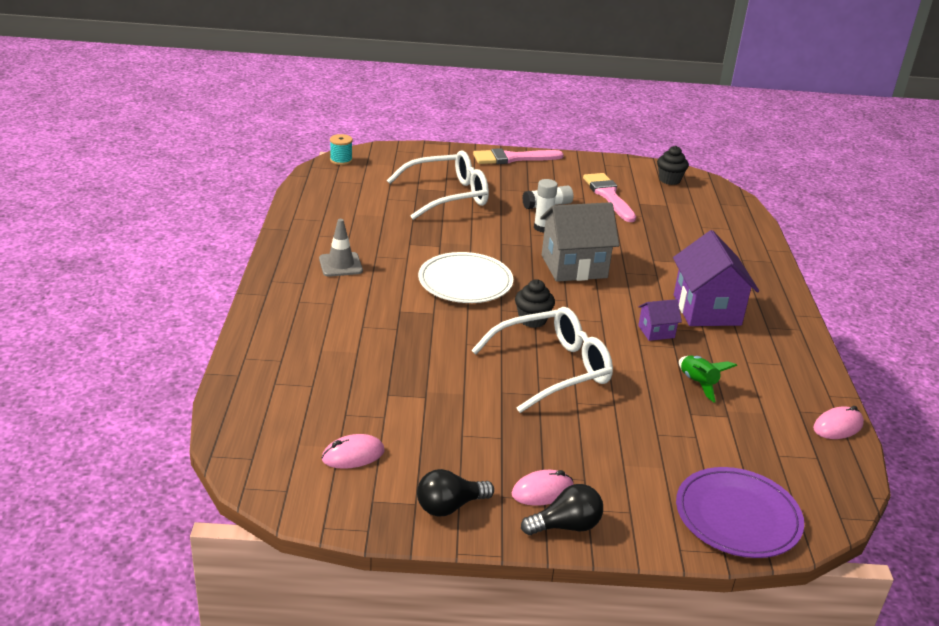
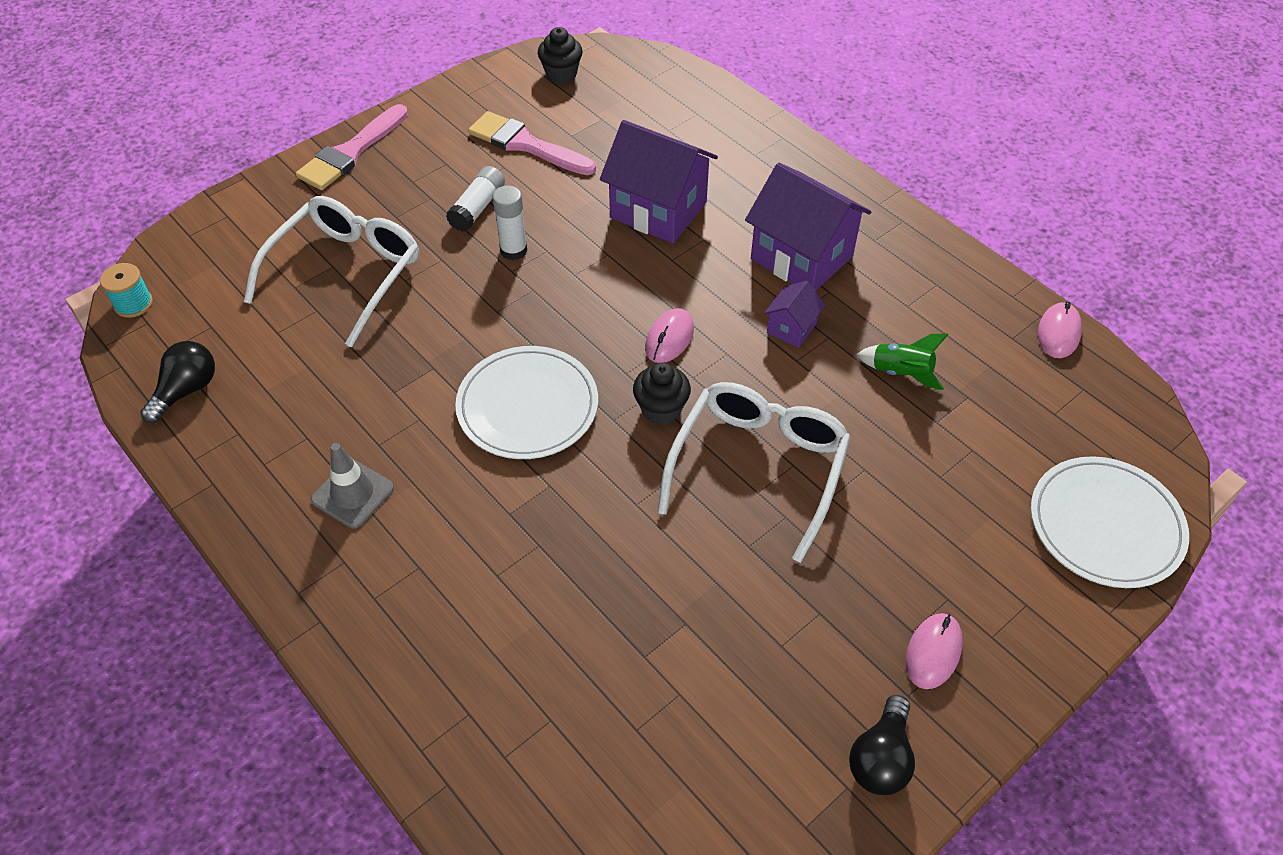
camera: 40 degrees left, 20 degrees up
(353, 455) = (714, 782): pink mouse -> pink mouse (669, 338)
(566, 526) = (999, 678): black light bulb -> black light bulb (186, 390)
(574, 266) = (612, 290): grey house -> none
(647, 252) = (658, 210): none -> purple house
(737, 516) = (1105, 525): purple plate -> white plate

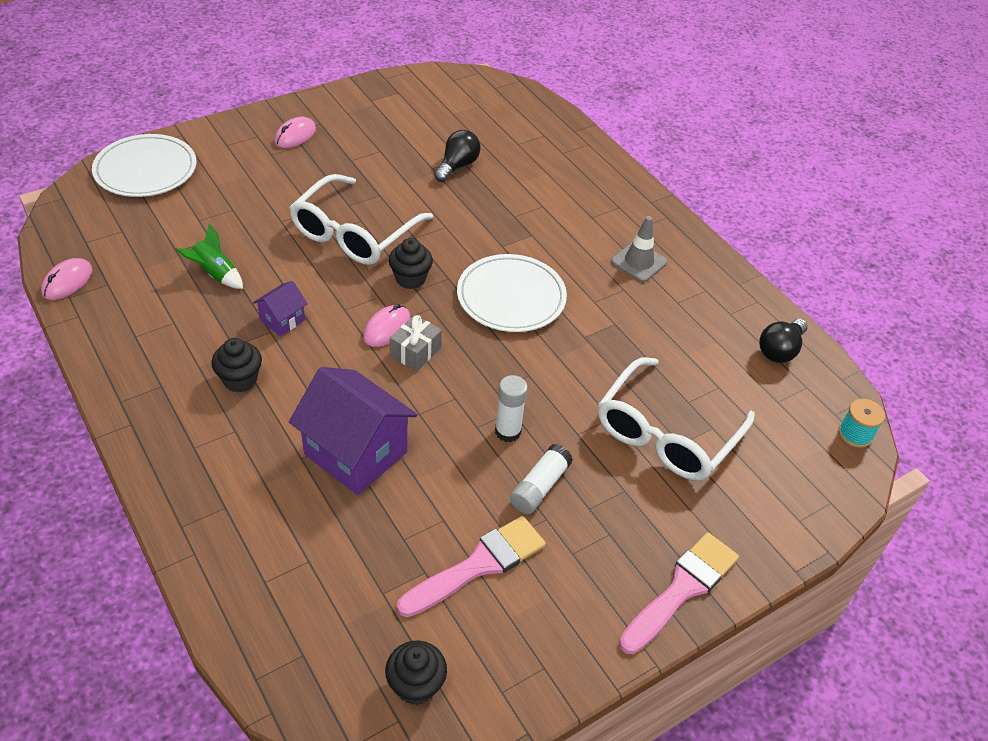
camera: 175 degrees left, 5 degrees down
(526, 145) = (478, 565): pink brush -> pink brush turned 75 degrees counterclockwise
(628, 316) = (415, 352): none -> grey gift
(801, 257) = (240, 380): purple house -> black cupcake
(880, 758) = (348, 106): black light bulb -> black light bulb (457, 166)

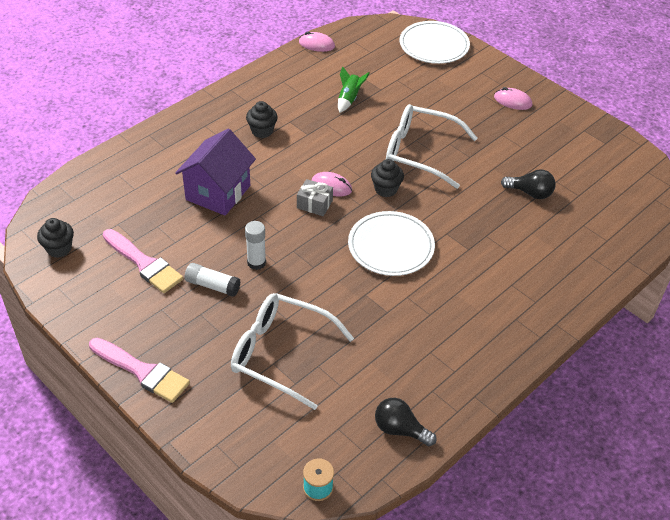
camera: 80 degrees right, 0 degrees up
(282, 320) = (319, 137): purple house -> none
(638, 262) = (468, 321): grey traffic cone -> none

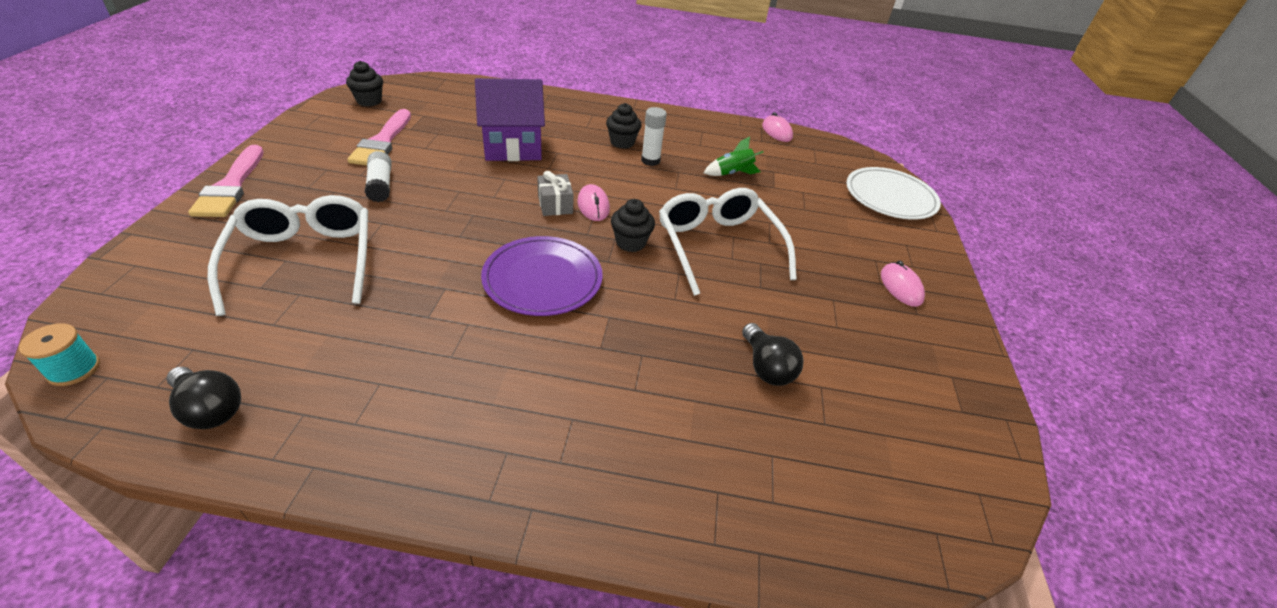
camera: 50 degrees right, 5 degrees down
(256, 262) = (435, 199): white glue stick -> white glue stick (650, 160)
(391, 246) = (542, 279): white plate -> purple plate
(400, 429) = (210, 409): black light bulb -> black light bulb turned 135 degrees clockwise

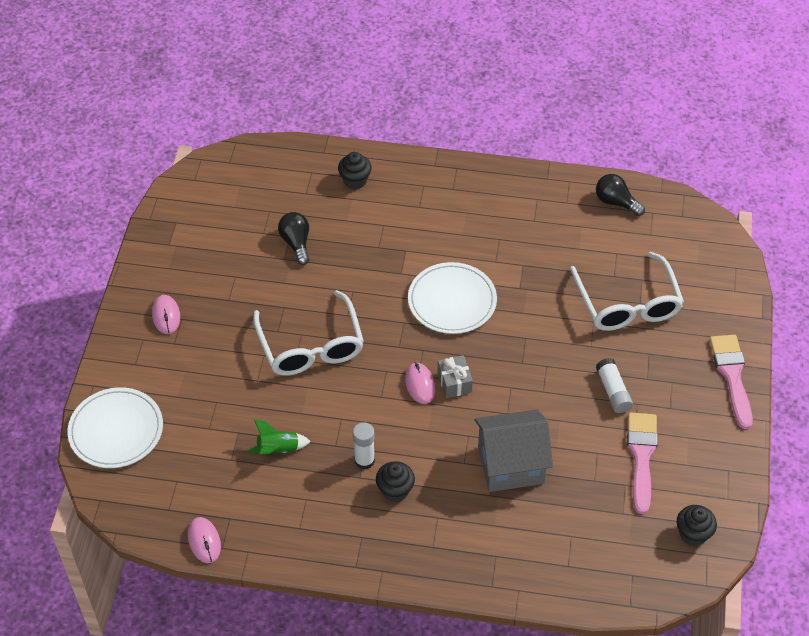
camera: 175 degrees left, 10 degrees up
(74, 369) = (702, 219): turquoise spool -> none
(512, 147) = (511, 465): purple house -> grey house
(542, 279) = (452, 301): purple plate -> white plate
(630, 243) = (385, 343): black cupcake -> black cupcake (355, 181)

